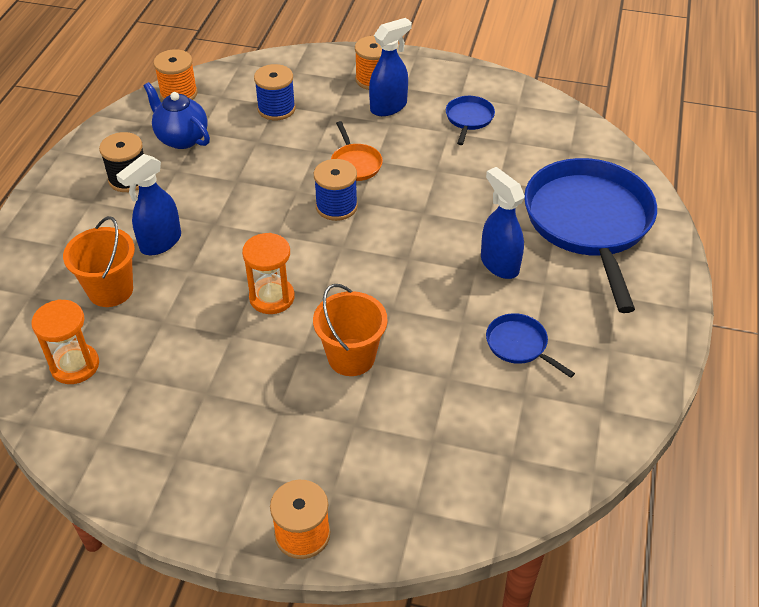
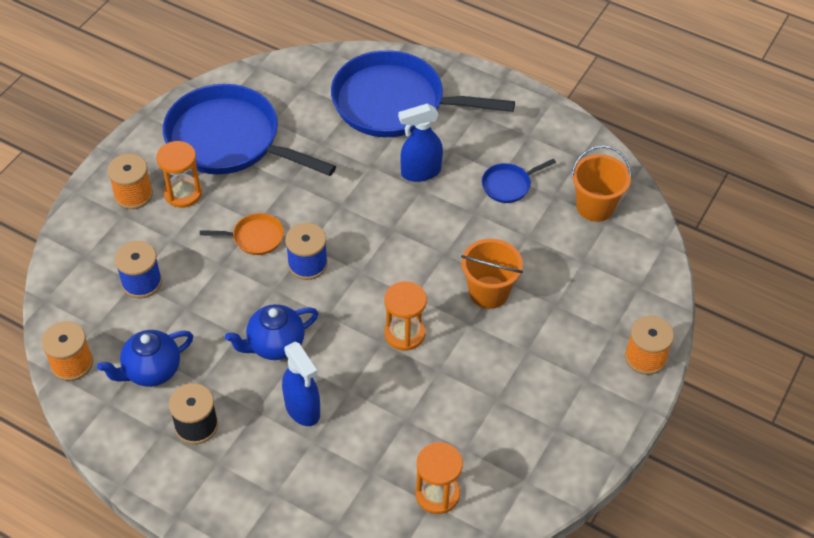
camera: 75 degrees left, 5 degrees up
(110, 290) = (352, 457): orange bucket -> orange bucket (595, 207)
(230, 207) = (275, 345): none -> blue teapot
(389, 107) = (183, 193): blue spray bottle -> orange hourglass
(469, 119) = (229, 140): blue pan -> blue pan, size x2.38

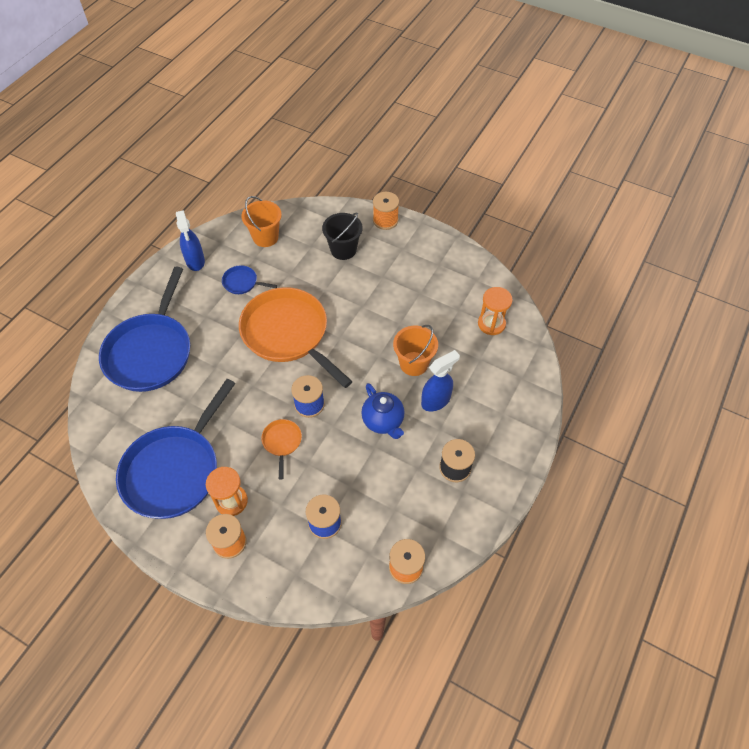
camera: 90 degrees left, 5 degrees up
(151, 371) = (410, 504): blue teapot -> none
(404, 333) = (371, 342): orange hourglass -> none
(420, 172) = (225, 335): blue spray bottle -> blue spray bottle (195, 261)
(421, 238) = (288, 334): none -> orange pan
(489, 292) = (336, 295): orange bucket -> orange bucket (413, 363)
(508, 185) = (242, 283): blue pan -> blue pan turned 135 degrees clockwise
(578, 301) = (343, 250): none -> black bucket

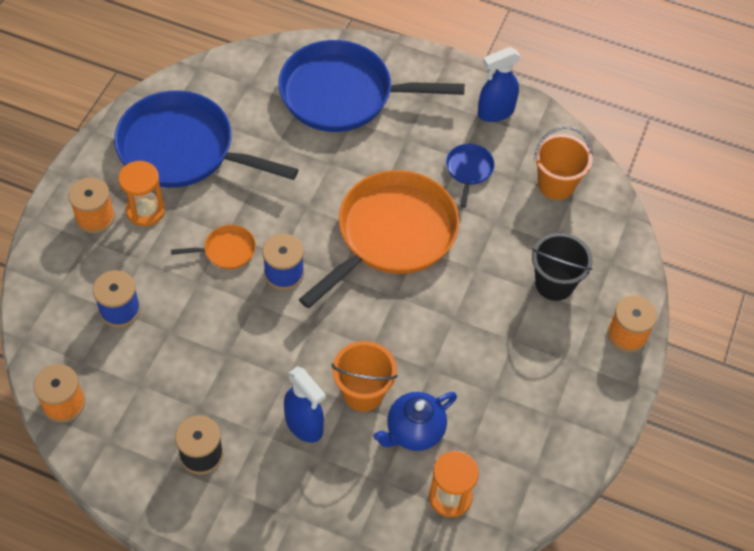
camera: 80 degrees right, 0 degrees up
(383, 421) = (265, 361): blue teapot -> blue teapot (414, 431)

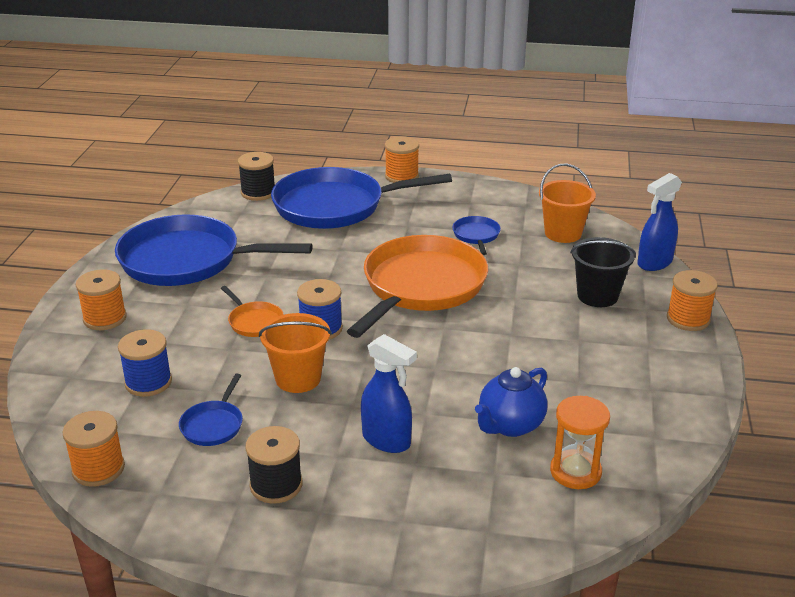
camera: 10 degrees left, 25 degrees down
(145, 210) = (159, 306): orange hourglass -> none
(165, 374) = (213, 425): none -> blue pan
(226, 250) = (254, 321): orange pan -> orange pan turned 75 degrees clockwise
(272, 56) = (258, 192): none -> black spool
(363, 392) = (441, 404): orange bucket -> orange bucket (298, 378)
(423, 58) = (401, 176): none -> orange spool
(495, 112) = (483, 198): blue spray bottle -> blue spray bottle (654, 263)

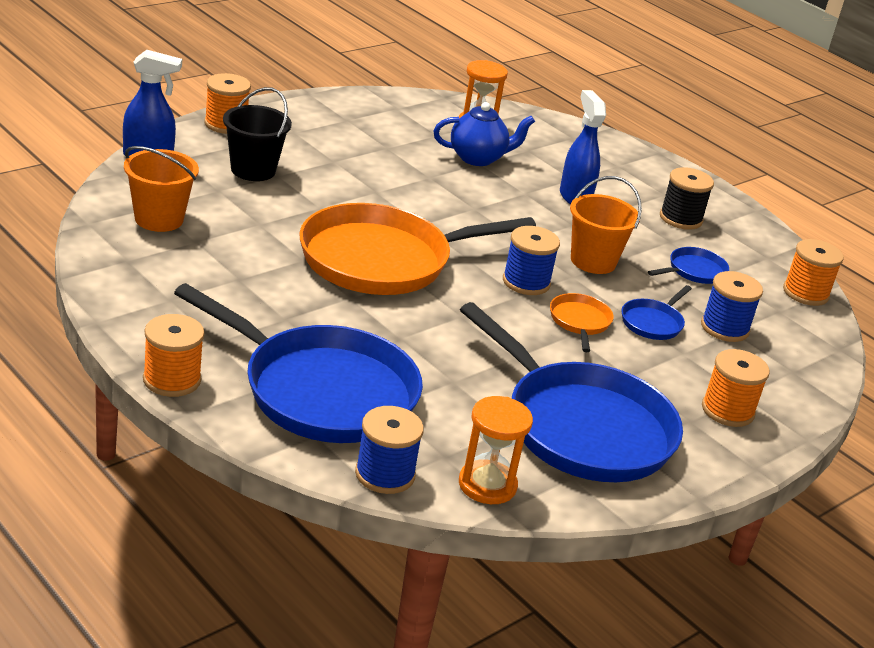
camera: 145 degrees left, 0 degrees up
(207, 212) = (487, 485): none -> orange hourglass
(258, 192) = (385, 474): black spool -> blue spool
(476, 236) = (241, 266): blue pan -> blue pan (653, 322)

